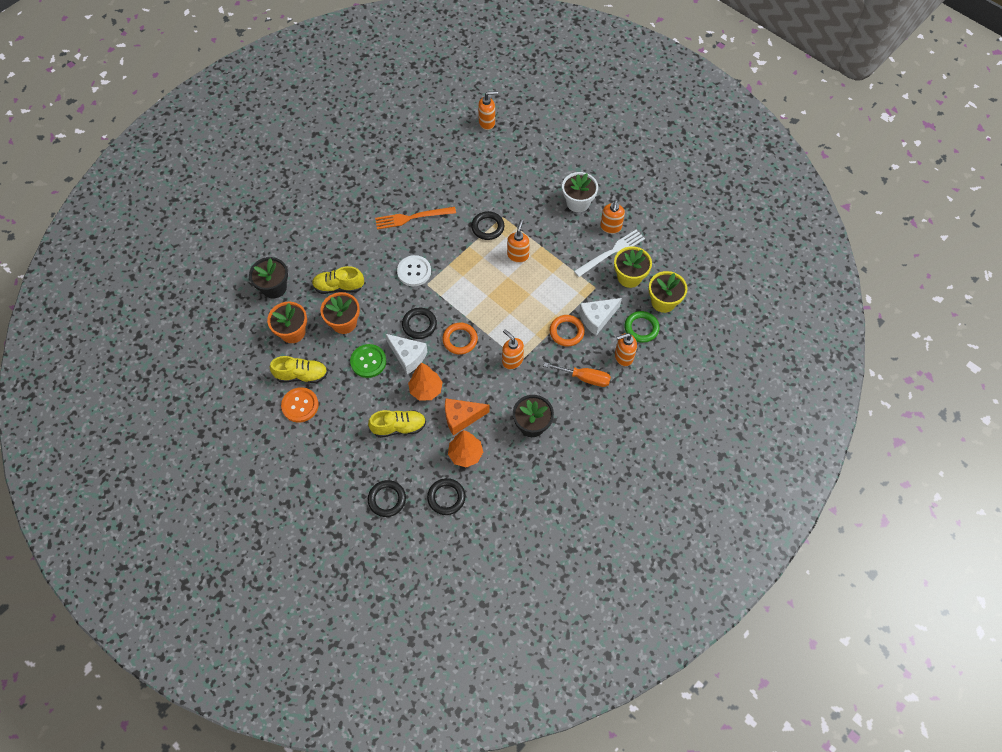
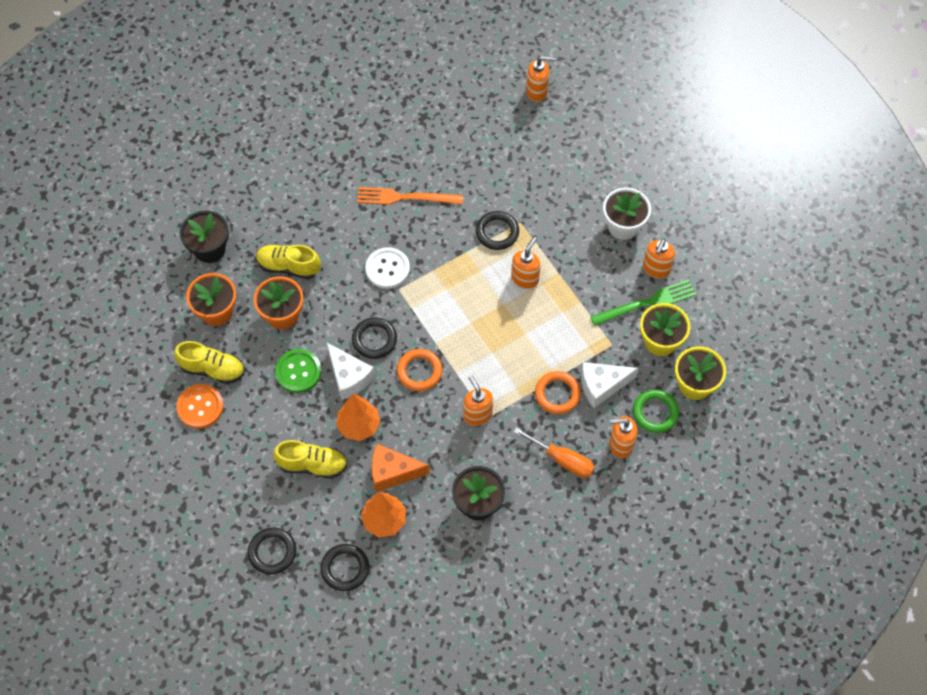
camera: 15 degrees right, 0 degrees up
(611, 252) = (647, 303): white fork -> green fork

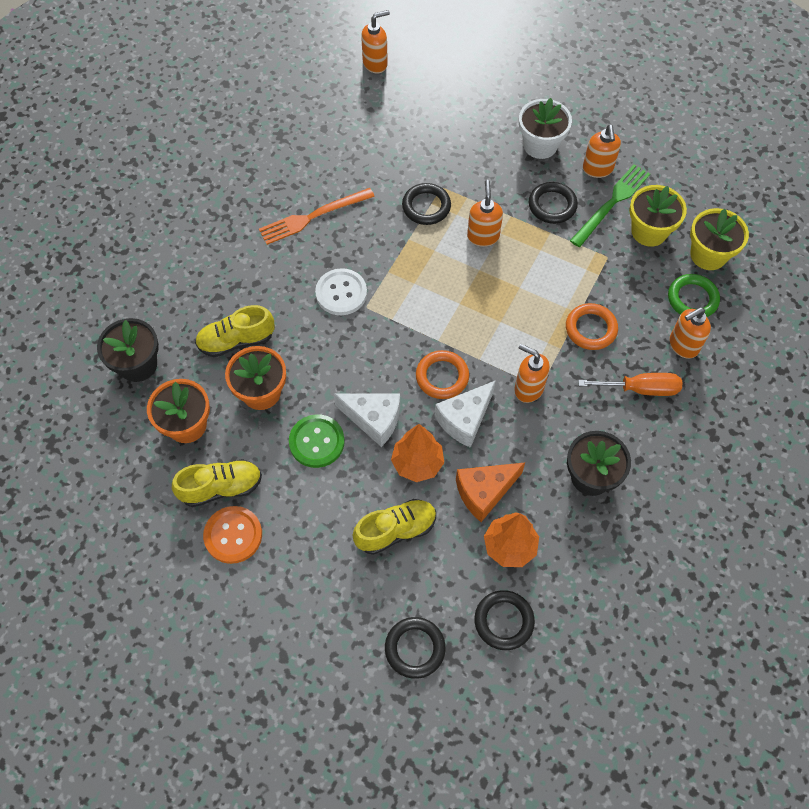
camera: 30 degrees left, 0 degrees up
(374, 339) = (375, 368): black ring -> black ring (552, 205)
(602, 386) = (626, 300): white cheese -> white cheese (465, 420)

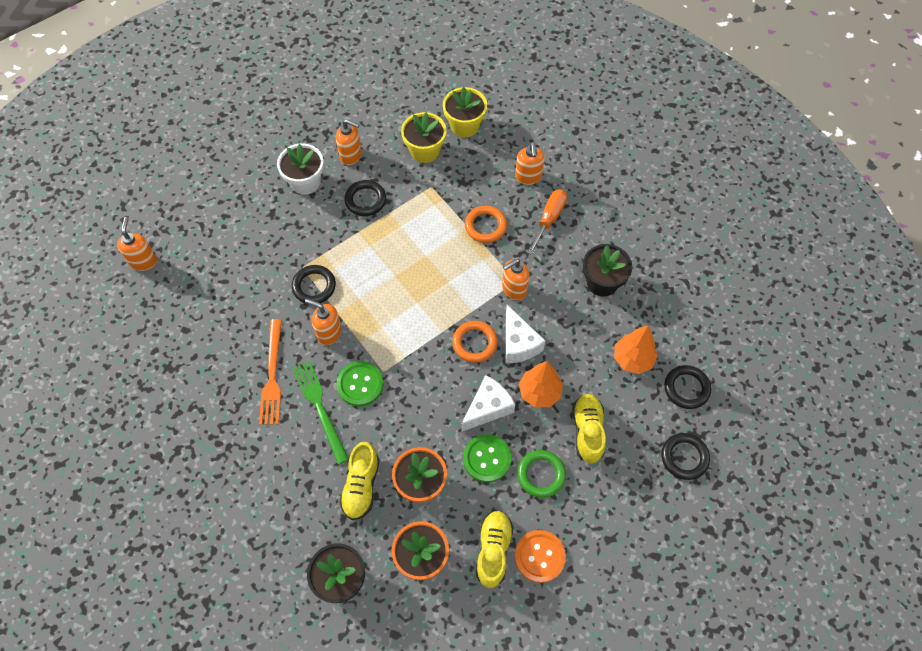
camera: 65 degrees left, 0 degrees up
(341, 293) = (360, 384): white button -> green button
(483, 236) = (366, 259): orange soap dispenser -> orange soap dispenser (329, 333)
(484, 492) = (583, 356): orange cheese -> none
(611, 203) = (387, 161): green fork -> green fork (320, 408)
(692, 299) = (494, 153): green ring -> green ring (541, 474)

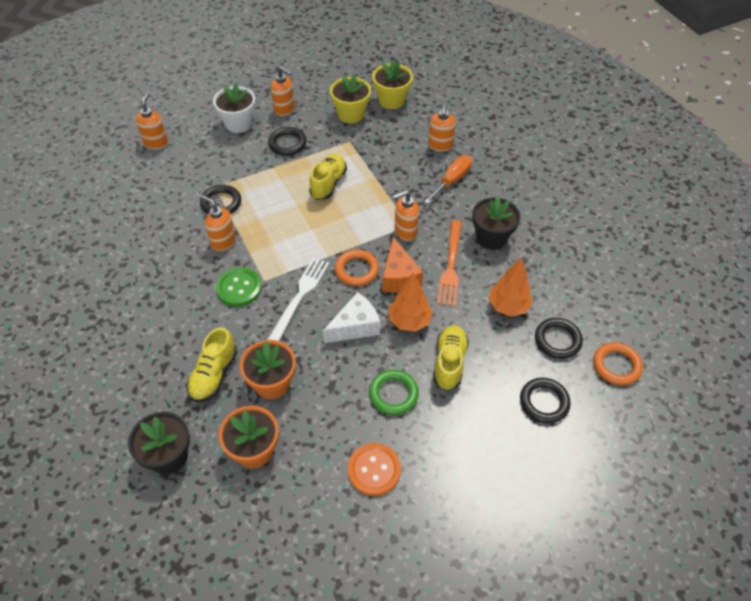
camera: 10 degrees right, 10 degrees down
(143, 261) = (78, 163): orange soap dispenser -> orange soap dispenser (156, 143)
(272, 375) = (160, 268): orange fork -> orange fork (451, 266)
(320, 408) = (195, 302): green fork -> none
(424, 384) = (299, 297): none -> white fork
(485, 226) = (391, 178): orange ring -> orange ring (616, 365)
(487, 459) = (343, 371): green button -> none
(493, 550) = (328, 456): yellow shoe -> yellow shoe (328, 183)
(519, 343) = (399, 276): white cheese -> orange cheese

